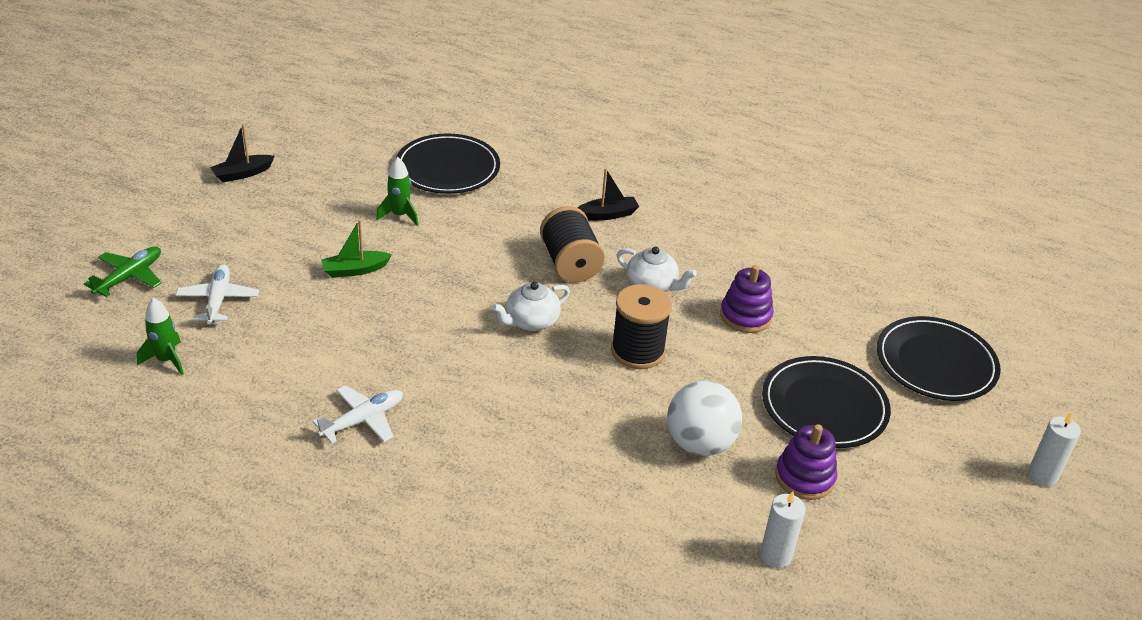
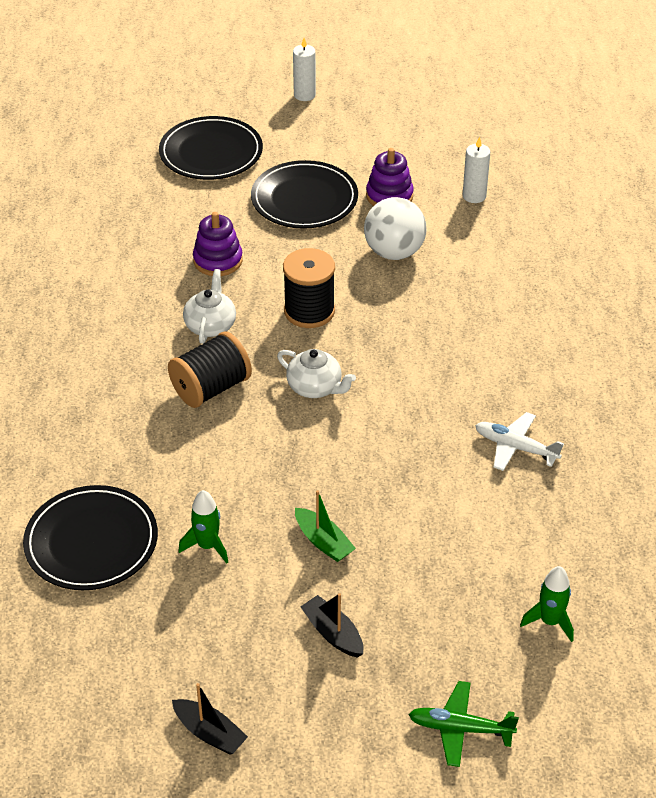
camera: 110 degrees left, 5 degrees up
(218, 300) = (442, 629): white plane -> none
(608, 214) = (110, 385): black boat -> black boat (333, 633)

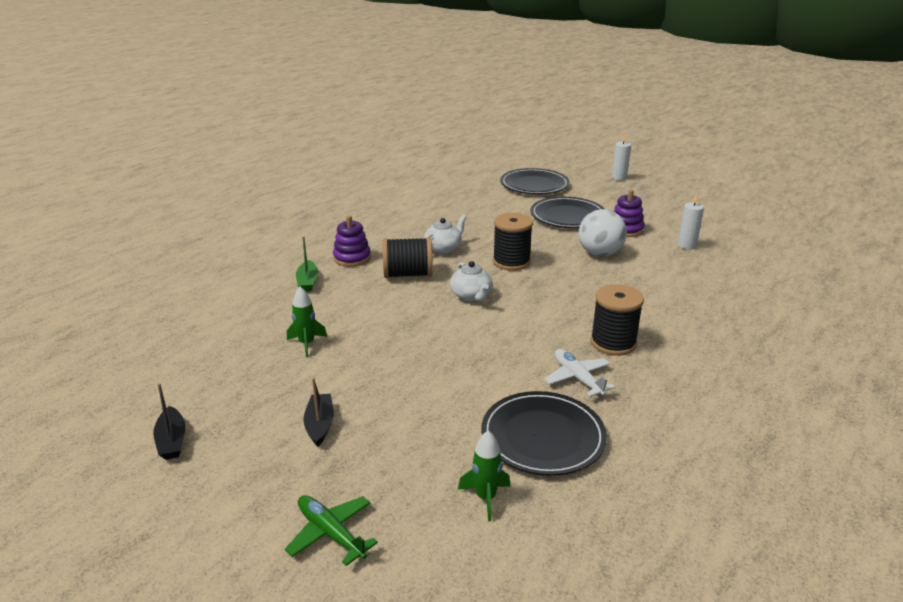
camera: 35 degrees right, 15 degrees down
(91, 542) = (248, 315): black plate -> black plate (543, 436)
(218, 260) = (483, 225): purple stacking toy -> purple stacking toy (352, 258)
(323, 542) = (379, 372): green boat -> green boat (307, 282)
(511, 384) = (613, 343): none -> black spool

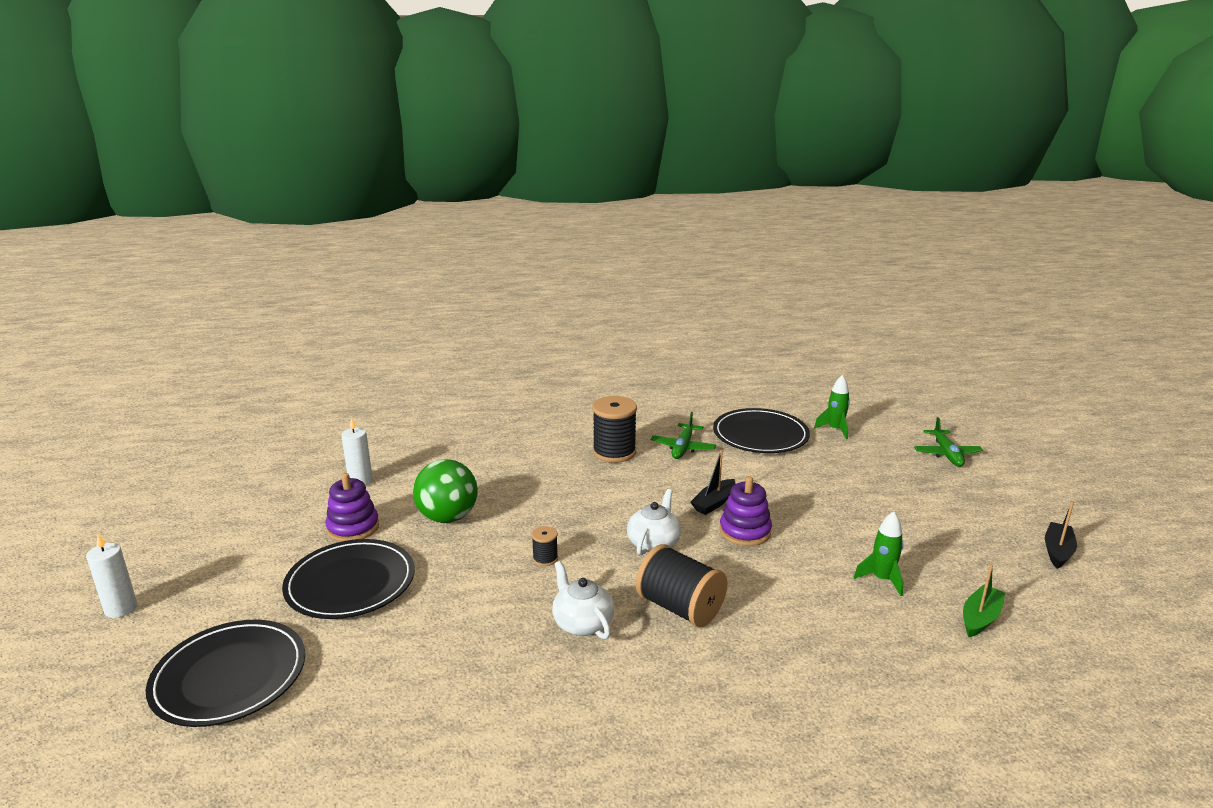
camera: 135 degrees left, 5 degrees down
(307, 282) = (819, 670): green boat -> green boat (980, 618)
(320, 425) = (916, 507): black boat -> black boat (714, 503)
(352, 258) = (718, 682): purple stacking toy -> purple stacking toy (745, 531)
(443, 249) = (582, 623): white teapot -> white teapot turned 60 degrees clockwise
(511, 262) = (545, 558): black spool -> black spool, size x0.47
(577, 378) = (683, 447): white plane -> green plane
(600, 254) = (448, 517): white ball -> green ball

